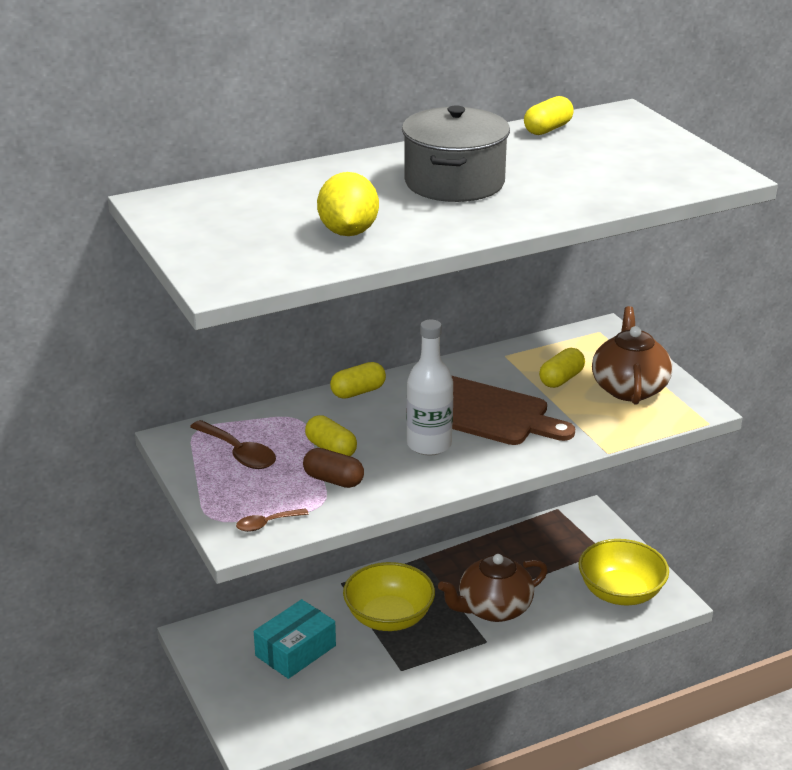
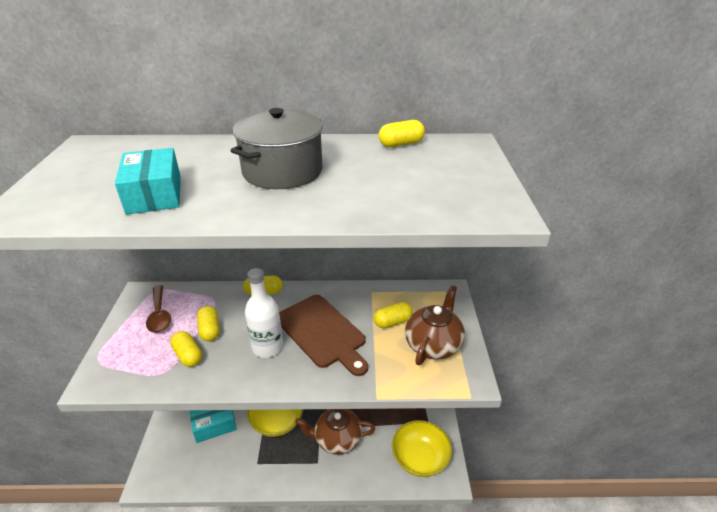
camera: 25 degrees right, 5 degrees up
(266, 524) = (119, 377): brown spoon -> none
(333, 480) = (188, 355): brown capsule -> yellow capsule
(348, 232) = (154, 194): yellow lemon -> turquoise box

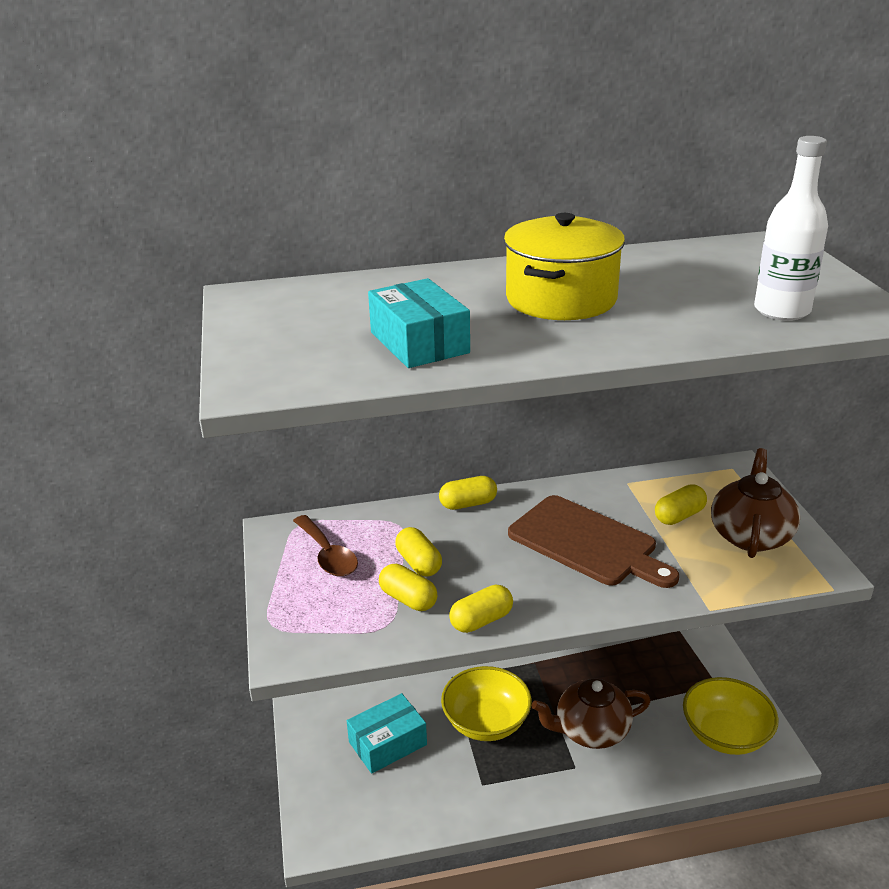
camera: 10 degrees left, 5 degrees down
(267, 347) = (519, 572): white bottle -> white bottle (782, 311)
(282, 171) = (561, 299): grey pot -> yellow pot
(401, 144) = (685, 252): yellow capsule -> yellow capsule (481, 620)

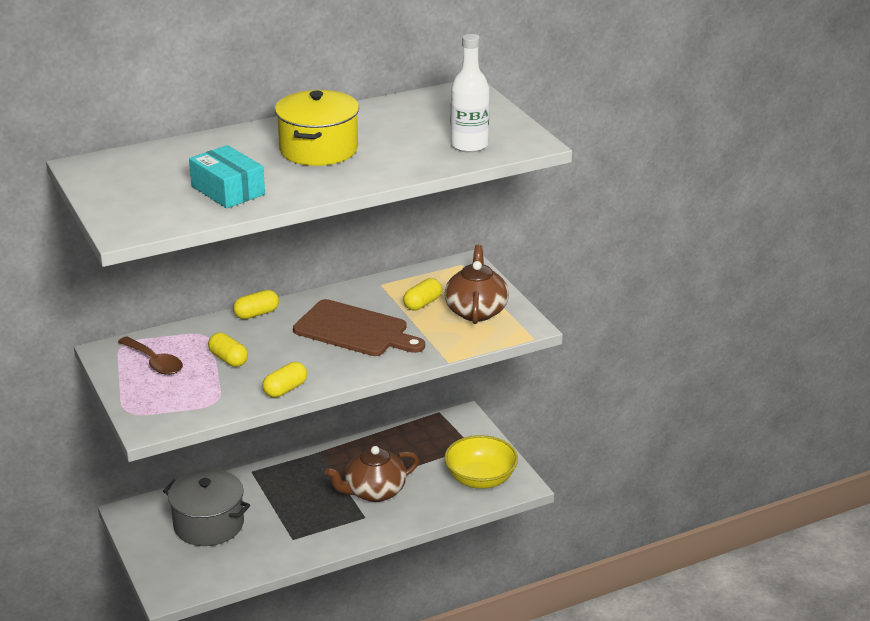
camera: 15 degrees left, 0 degrees up
(388, 743) = (209, 524): turquoise box -> grey pot
(408, 599) = (227, 383): yellow capsule -> none
(486, 722) = (287, 498): yellow bowl -> none

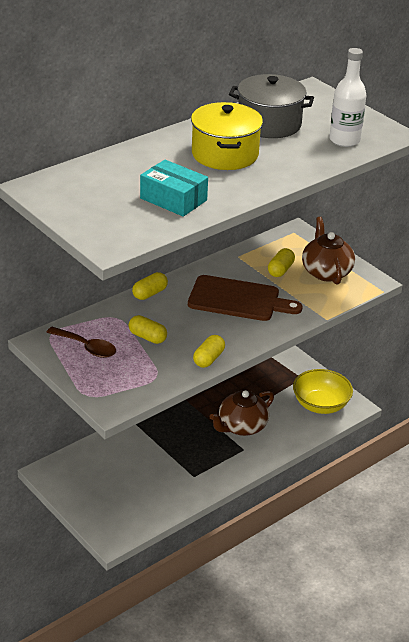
camera: 15 degrees left, 5 degrees up
(209, 524) = (119, 473): grey pot -> grey pot (269, 124)

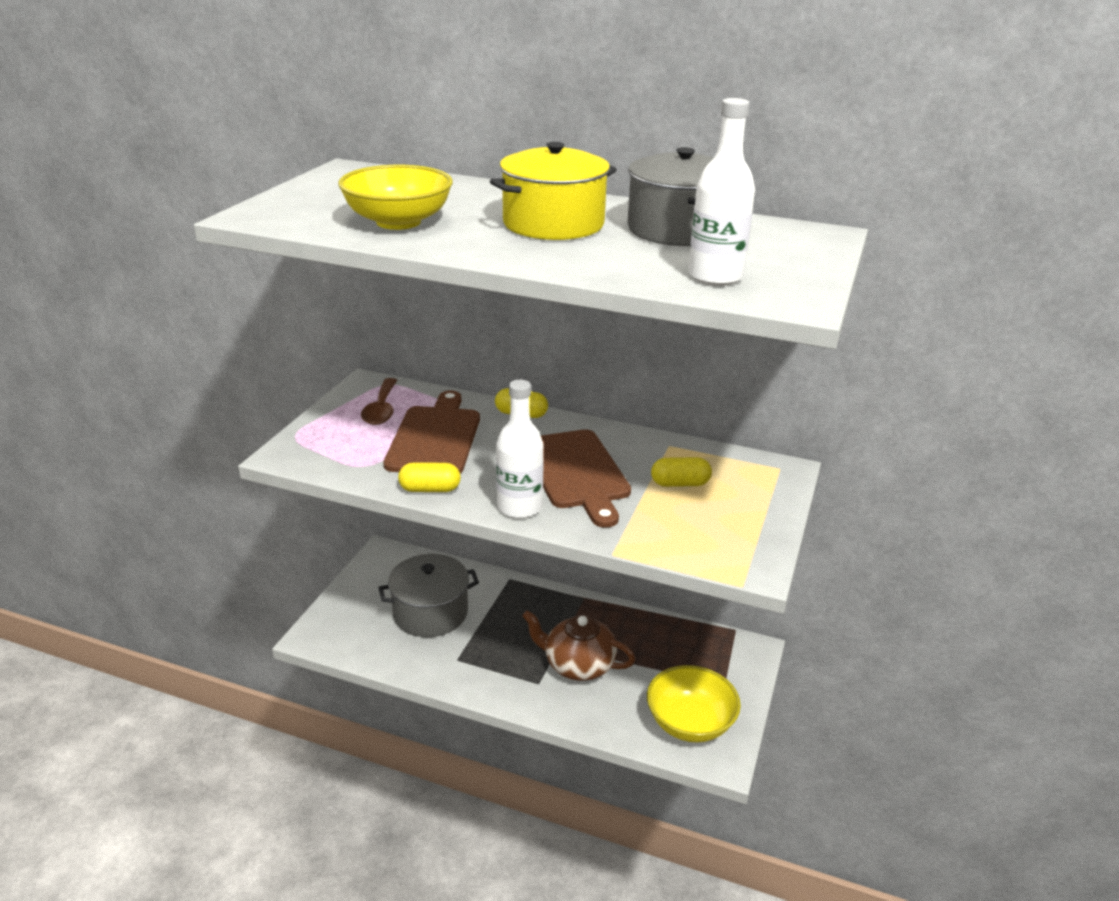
camera: 60 degrees right, 5 degrees down
(137, 472) = (430, 612): none -> grey pot
(147, 337) = (435, 438): yellow capsule -> brown cutting board
(173, 199) = (398, 222): turquoise box -> yellow bowl
(256, 333) = (519, 507): none -> white bottle
(326, 272) = (723, 520): brown teapot -> none

